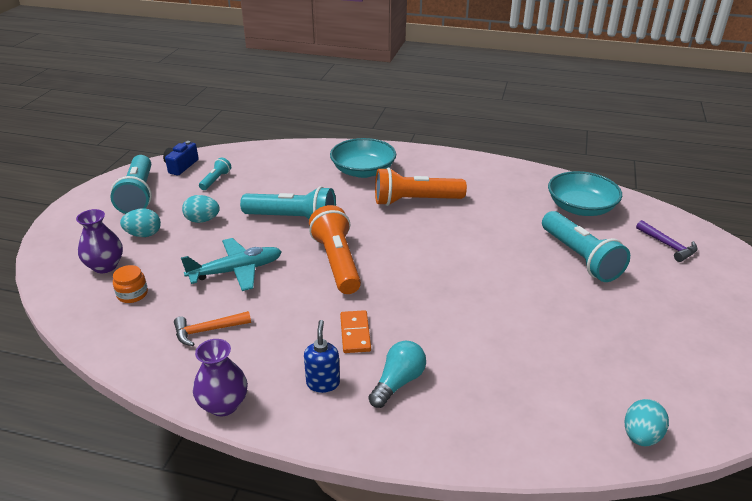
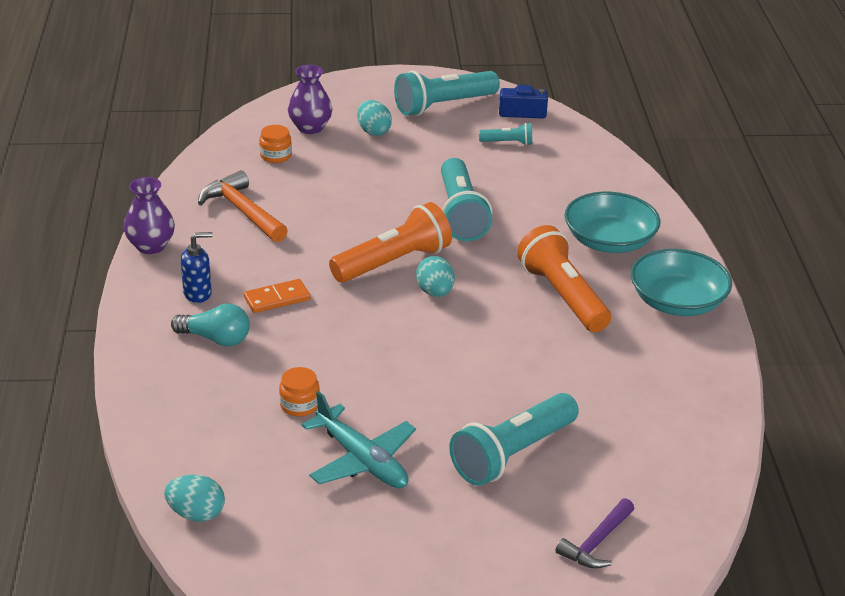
camera: 70 degrees right, 0 degrees up
(202, 220) = (421, 157): turquoise egg -> turquoise egg (435, 292)
(208, 330) = (242, 211): orange hammer -> orange hammer, size x1.50
(236, 271) = (342, 202): turquoise plane -> turquoise plane (361, 460)
(505, 347) = (299, 405): none -> orange jar
(581, 208) = (648, 449): turquoise bowl -> turquoise bowl (677, 302)

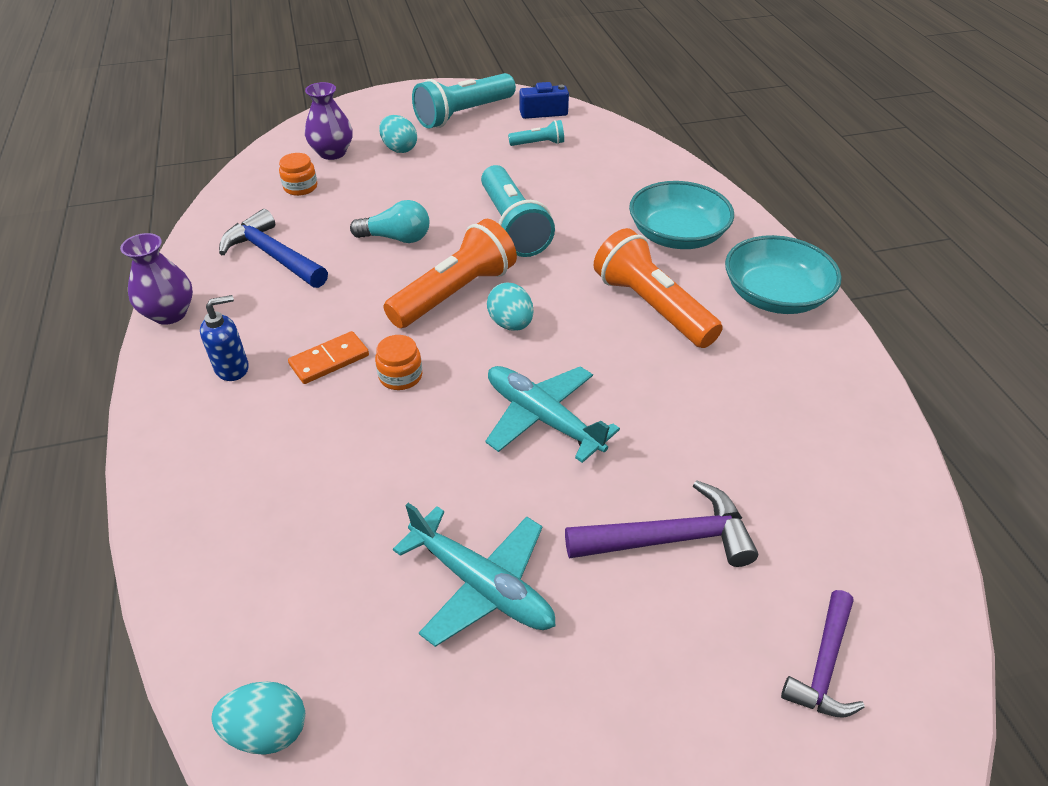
camera: 10 degrees left, 10 degrees up
(216, 339) = (262, 428): turquoise light bulb -> turquoise light bulb (396, 238)
(242, 211) = (273, 255): orange hammer -> blue hammer
(299, 405) = (383, 510): orange jar -> orange jar (400, 376)
(441, 364) = (543, 418): none -> turquoise plane
(513, 454) = (669, 538): turquoise flashlight -> purple hammer

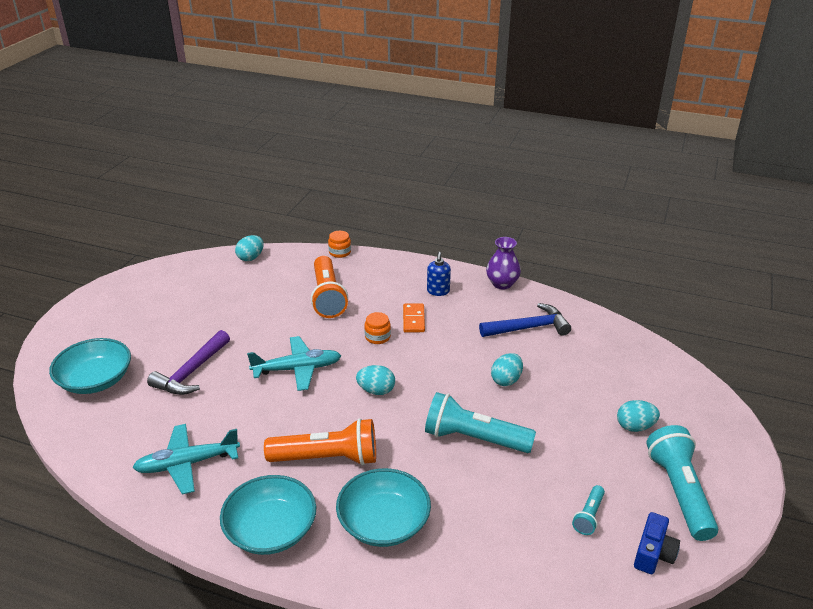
camera: 125 degrees right, 10 degrees down
(300, 187) = (606, 360): orange jar -> orange jar (340, 252)
(332, 153) = (650, 390): purple vase -> none
(396, 238) = (506, 380): turquoise light bulb -> turquoise egg
(455, 293) = (426, 381): orange flashlight -> orange flashlight (328, 297)
(481, 584) = (240, 315): turquoise plane -> turquoise plane (188, 463)
(824, 665) = (95, 380): purple hammer -> turquoise bowl

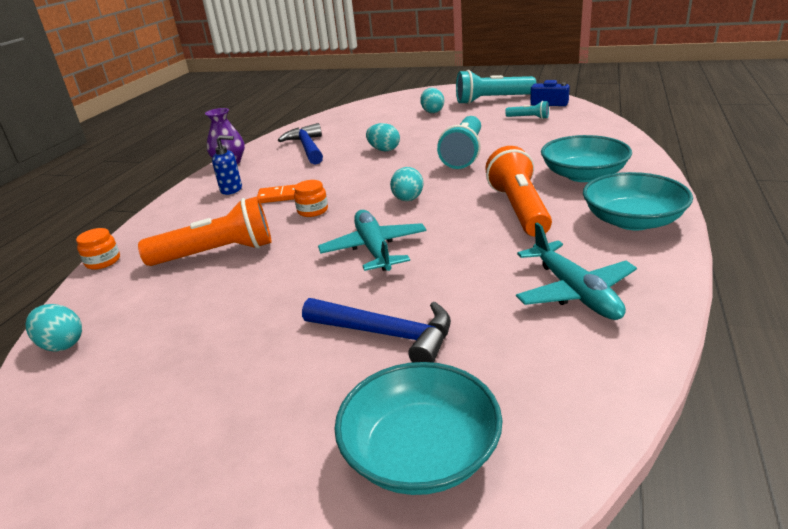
camera: 90 degrees left, 5 degrees down
(191, 372) = (386, 334): purple hammer -> blue hammer

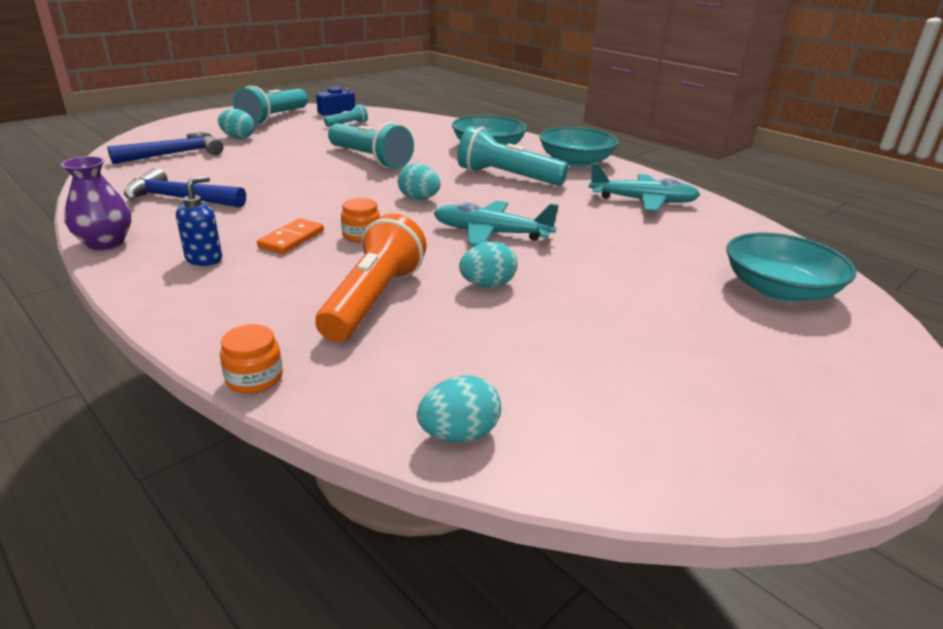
camera: 65 degrees left, 0 degrees up
(384, 150) = (283, 176): turquoise egg -> turquoise egg (487, 285)
(386, 334) = (633, 264): blue hammer -> blue hammer (175, 154)
(518, 209) = (506, 177): orange flashlight -> turquoise flashlight

